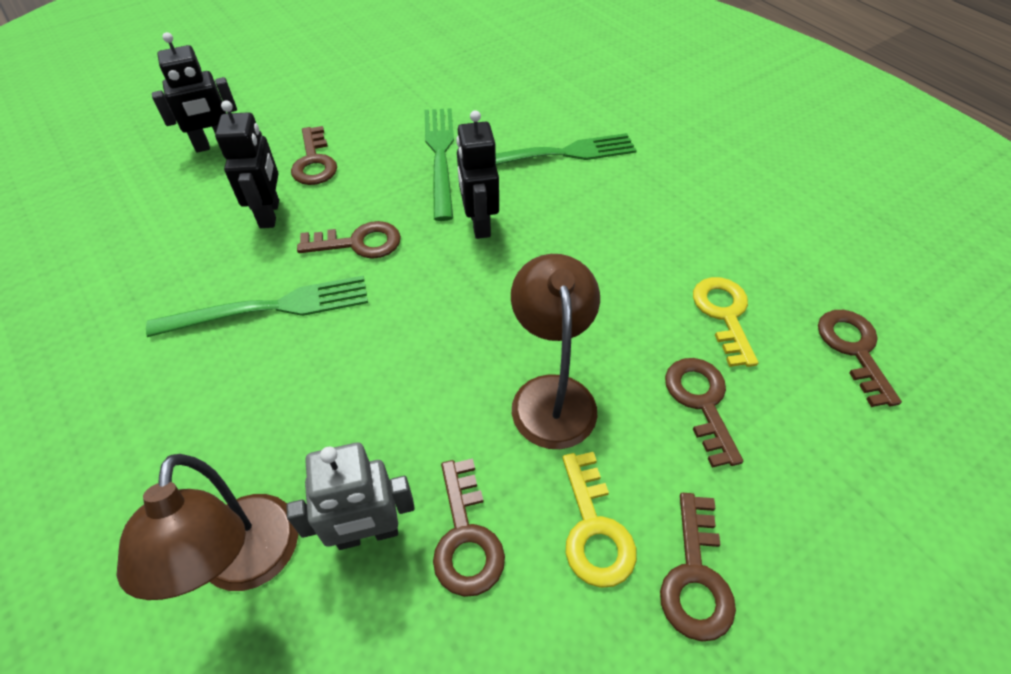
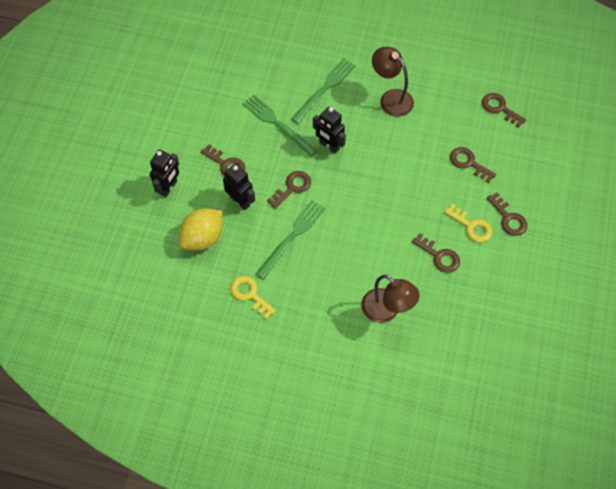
camera: 40 degrees left, 10 degrees up
(163, 226) = (203, 238): none -> yellow lemon
(367, 534) = (411, 277): grey robot -> none
(551, 394) = (421, 195): brown lamp -> brown lamp (391, 98)
(724, 315) = (450, 123): yellow key -> yellow key (250, 294)

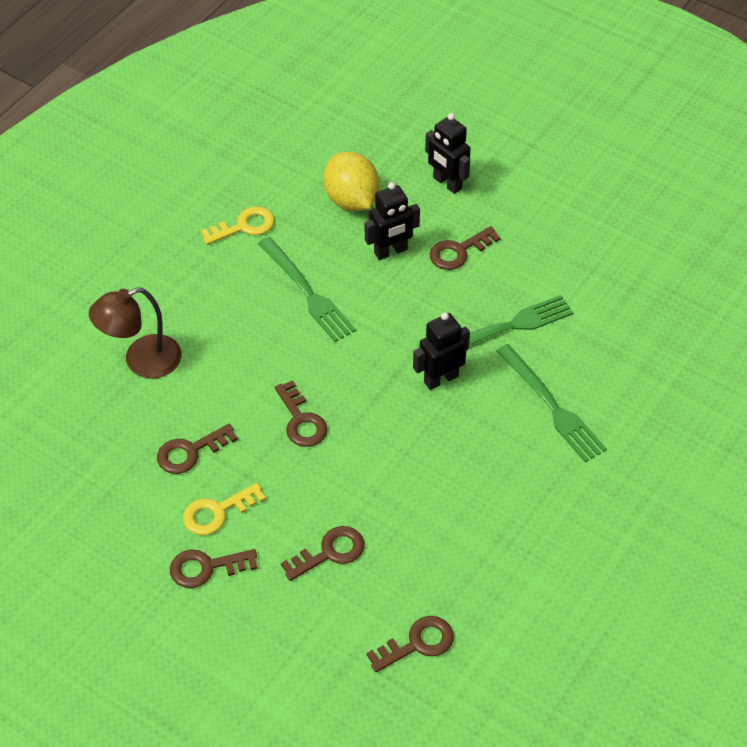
camera: 110 degrees right, 10 degrees down
(292, 187) = (386, 314): brown key -> brown key (301, 420)
(391, 98) = (499, 489): brown lamp -> none

